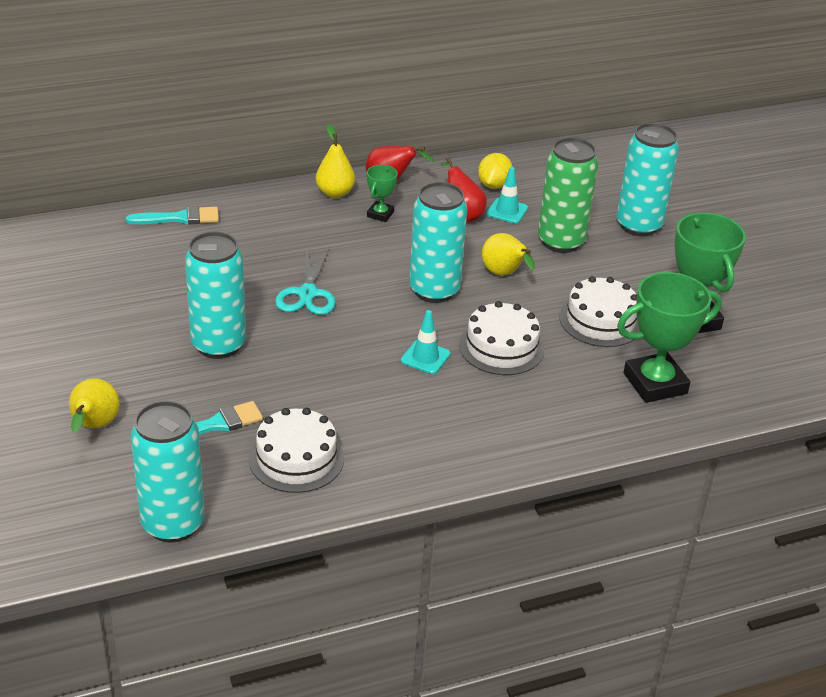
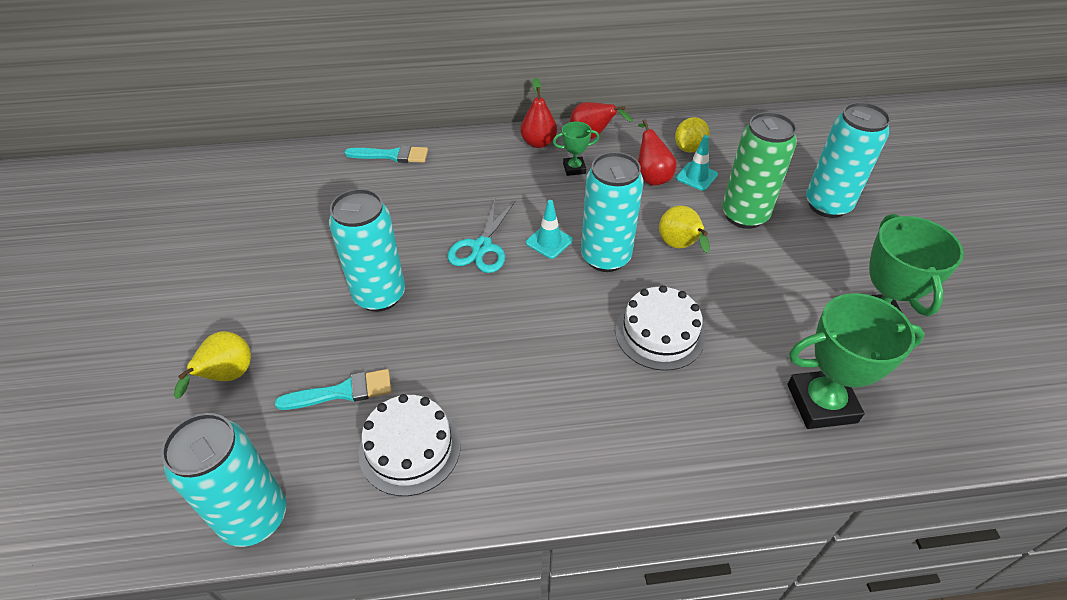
camera: 15 degrees right, 10 degrees up
(335, 193) = (538, 143): yellow pear -> red pear
(380, 214) = (574, 168): green trophy -> green trophy turned 45 degrees clockwise
(425, 357) = (577, 336): turquoise traffic cone -> turquoise traffic cone (549, 241)
(600, 320) = (771, 313): white cake -> none

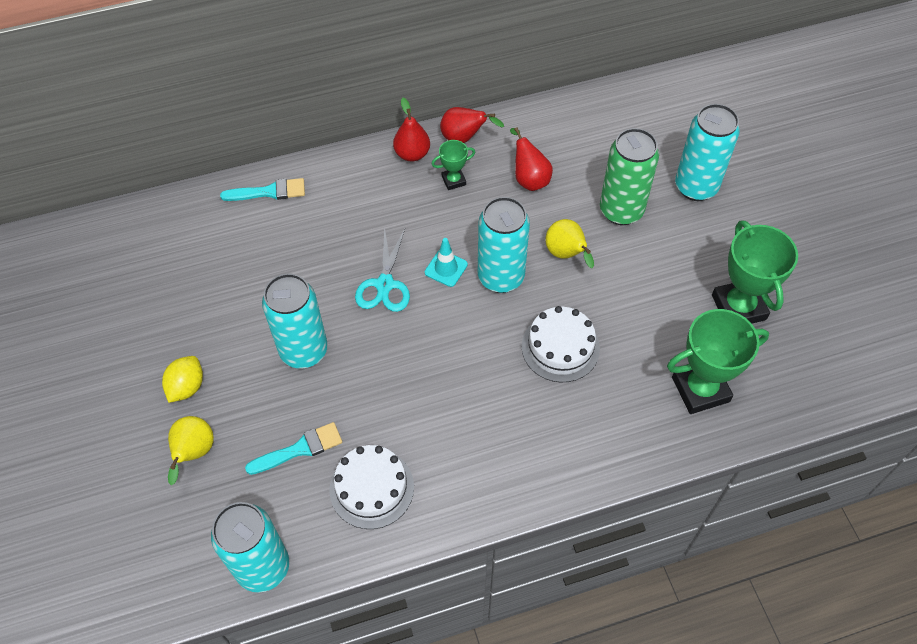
camera: 10 degrees left, 10 degrees up
(689, 148) = (561, 138): yellow lemon -> yellow lemon (187, 387)
(696, 176) = (572, 172): turquoise traffic cone -> none

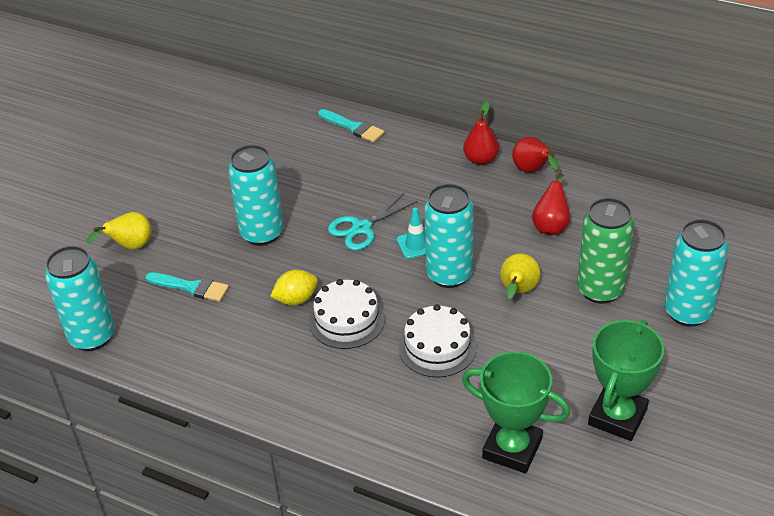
camera: 45 degrees right, 15 degrees down
(187, 387) = (170, 208): yellow lemon -> yellow lemon (296, 299)
(371, 488) = (206, 341): white cake -> white cake (347, 320)
(453, 180) = (490, 193): green trophy -> none

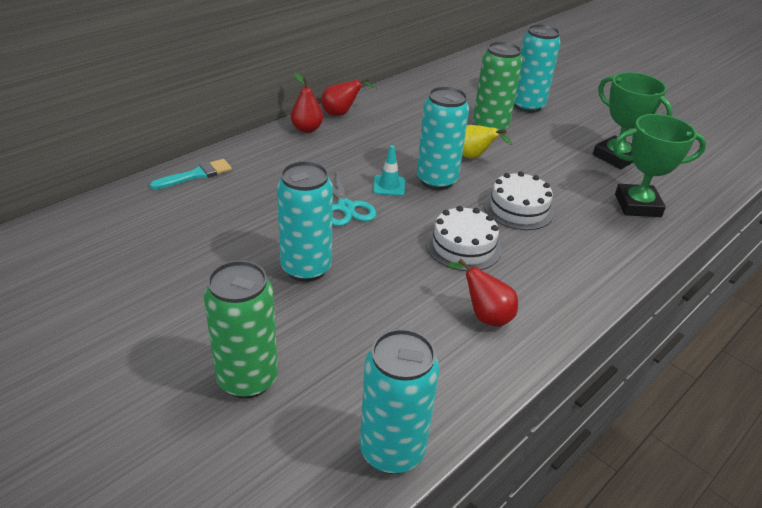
camera: 75 degrees left, 5 degrees down
(130, 247) = (247, 379): yellow pear -> green can
(191, 287) = (356, 340): turquoise brush -> none
(296, 299) = (419, 269): yellow lemon -> none
(512, 448) = (637, 205): green trophy -> green trophy turned 45 degrees clockwise
(551, 225) = (409, 124): red pear -> red pear (485, 315)

